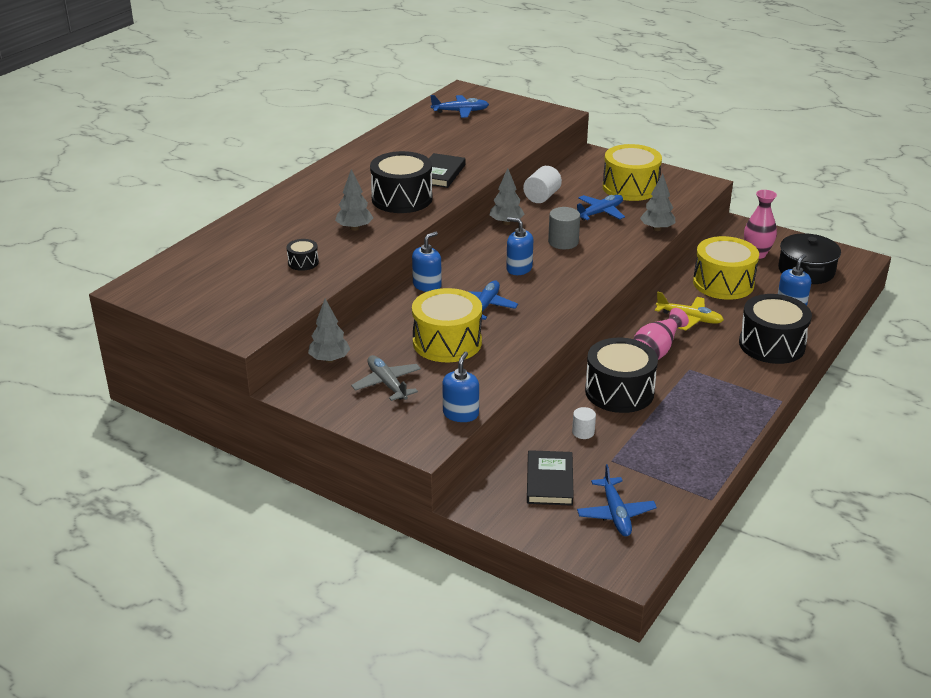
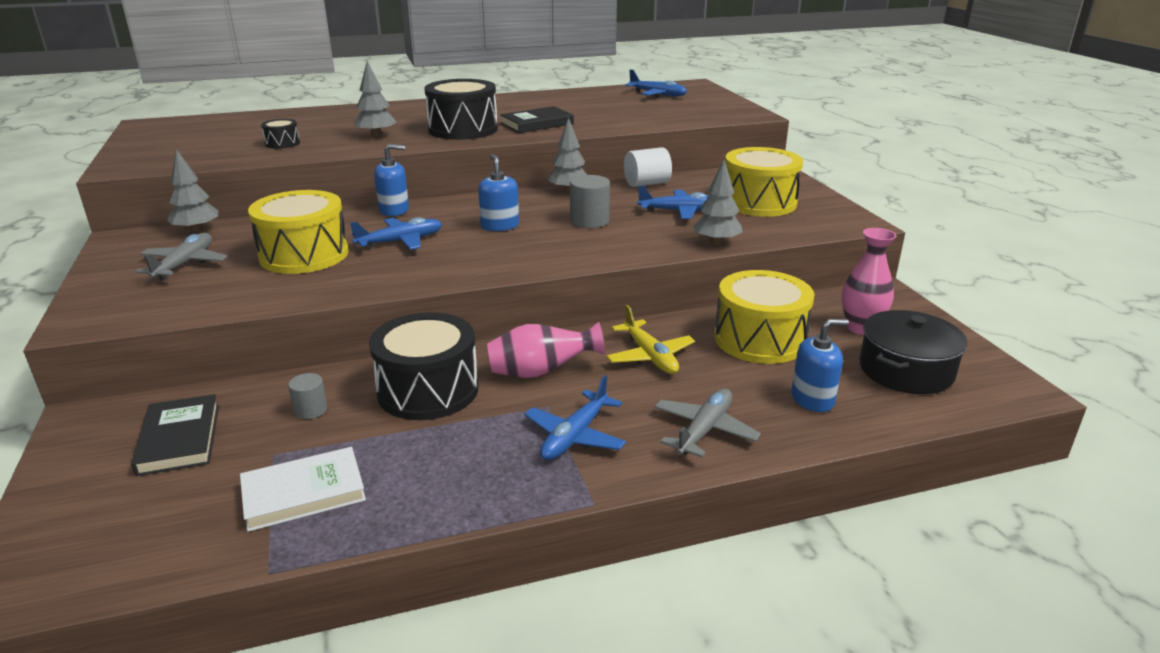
camera: 40 degrees right, 5 degrees down
(460, 414) = (169, 313): blue soap dispenser -> none
(549, 481) = (179, 439): black book -> black book turned 60 degrees counterclockwise
(583, 432) = (311, 410): white cylinder -> grey cylinder
(616, 513) = (151, 515): blue plane -> blue plane (575, 436)
(660, 466) = (303, 493): none -> white book
(771, 345) = (704, 430): black drum -> grey plane

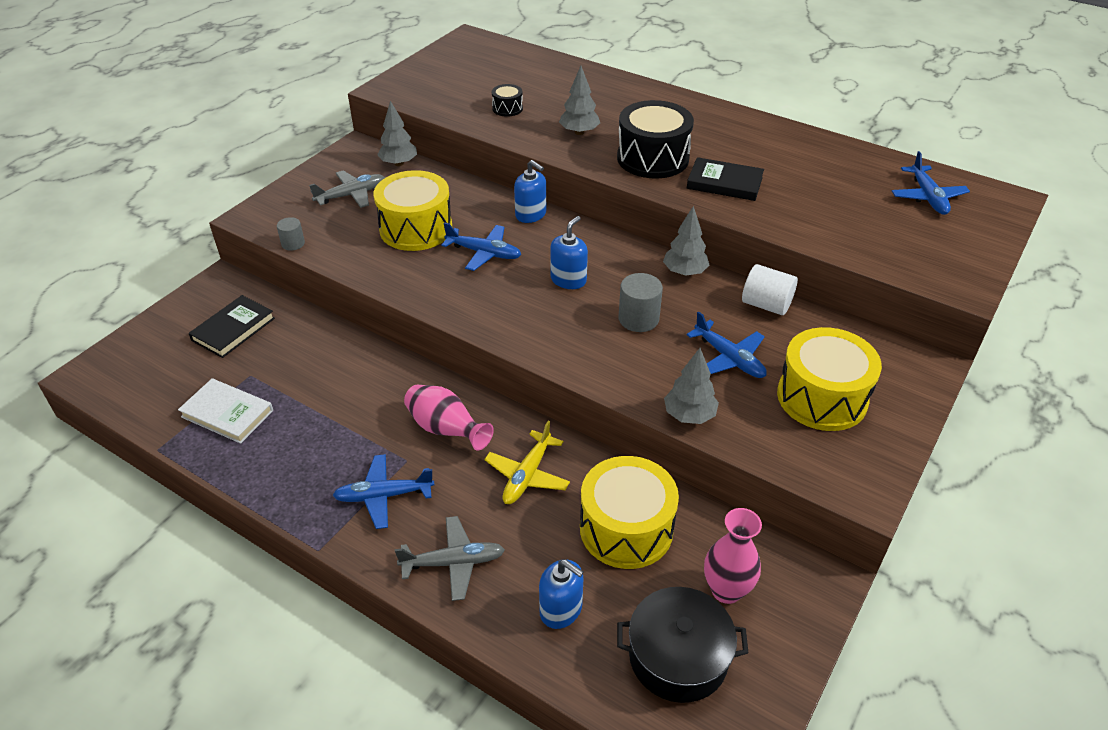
camera: 50 degrees right, 15 degrees up
(311, 410) = (303, 357): grey cylinder -> grey cylinder (293, 243)
(428, 390) = (371, 391): black drum -> none

